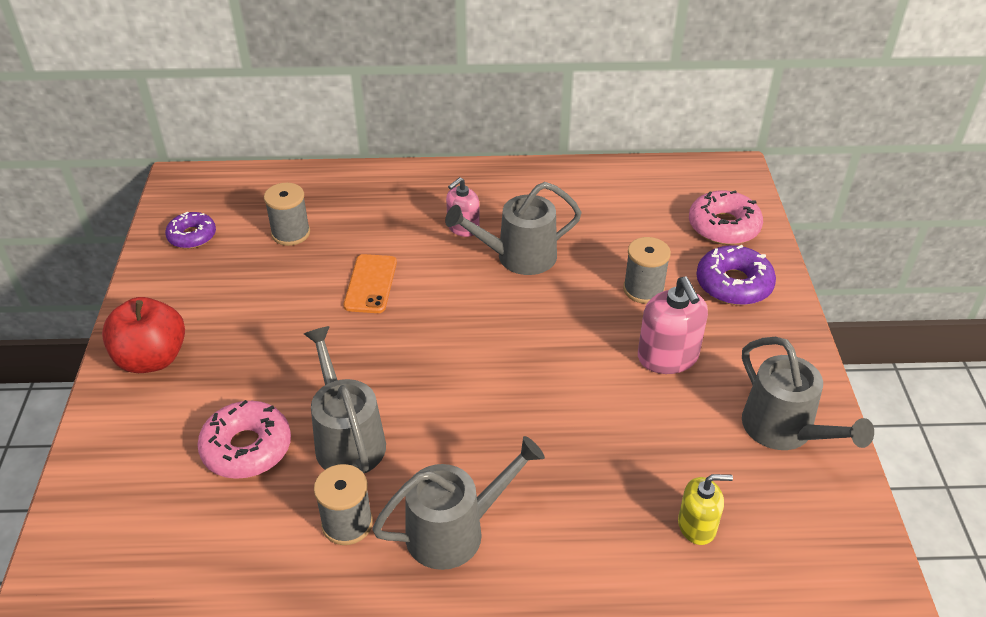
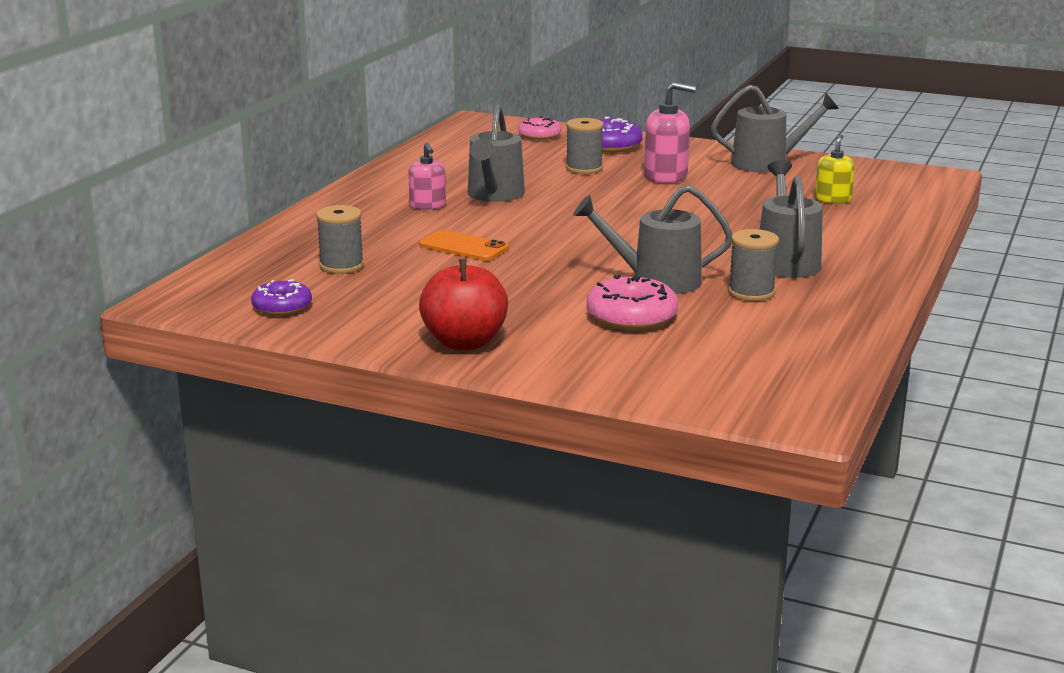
camera: 65 degrees left, 20 degrees down
(723, 226) = (539, 135): pink donut -> pink donut, size x0.66

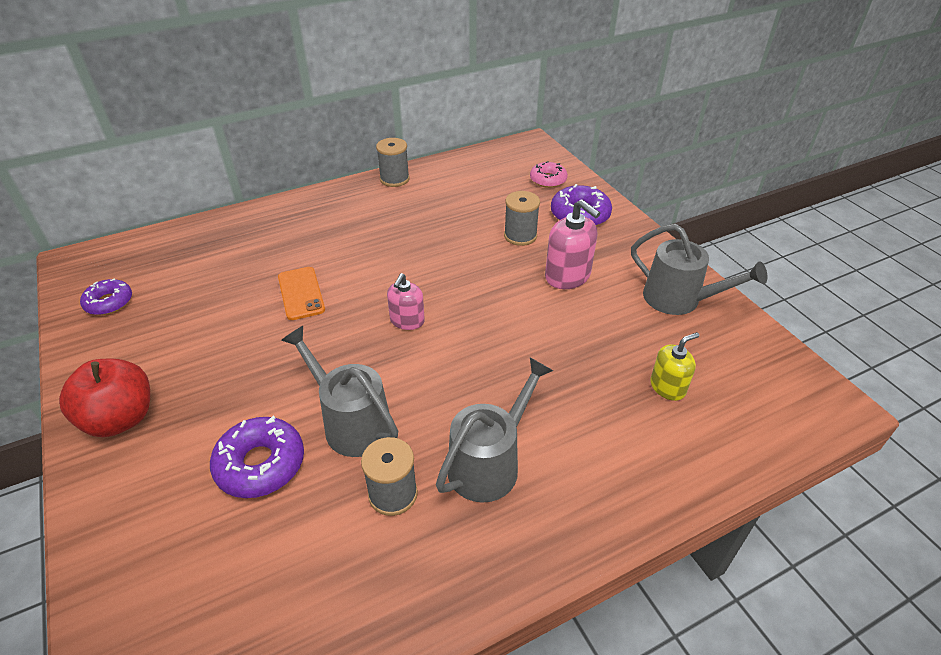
camera: 40 degrees right, 20 degrees up
(341, 266) = (205, 274): grey spool -> grey spool (394, 179)
(428, 205) = (355, 230): pink soap dispenser -> pink soap dispenser (407, 321)
(494, 195) = (412, 239): grey watering can -> none
(631, 316) = (260, 464): pink donut -> purple donut

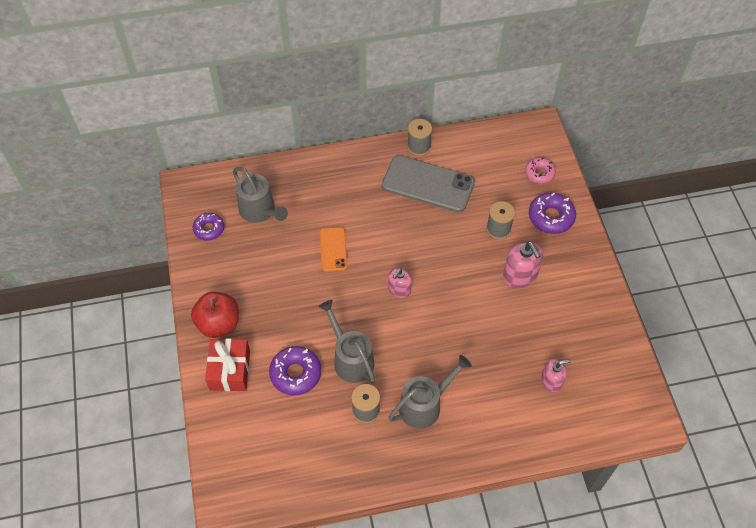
camera: 15 degrees right, 15 degrees up
(140, 484) = (230, 370): none -> red gift
(416, 209) = (428, 184): none -> grey phone
(667, 387) = (551, 381): yellow soap dispenser -> pink soap dispenser
(679, 299) = (591, 314): grey watering can -> grey watering can (260, 211)

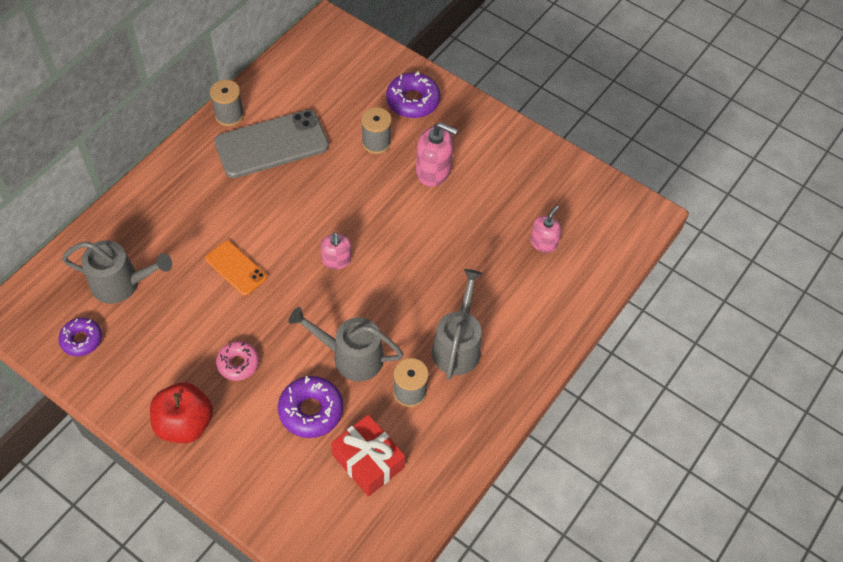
camera: 45 degrees left, 0 degrees up
(230, 370) = (241, 459): red gift -> red gift (368, 461)
(539, 173) = (366, 68): pink donut -> pink donut (238, 363)

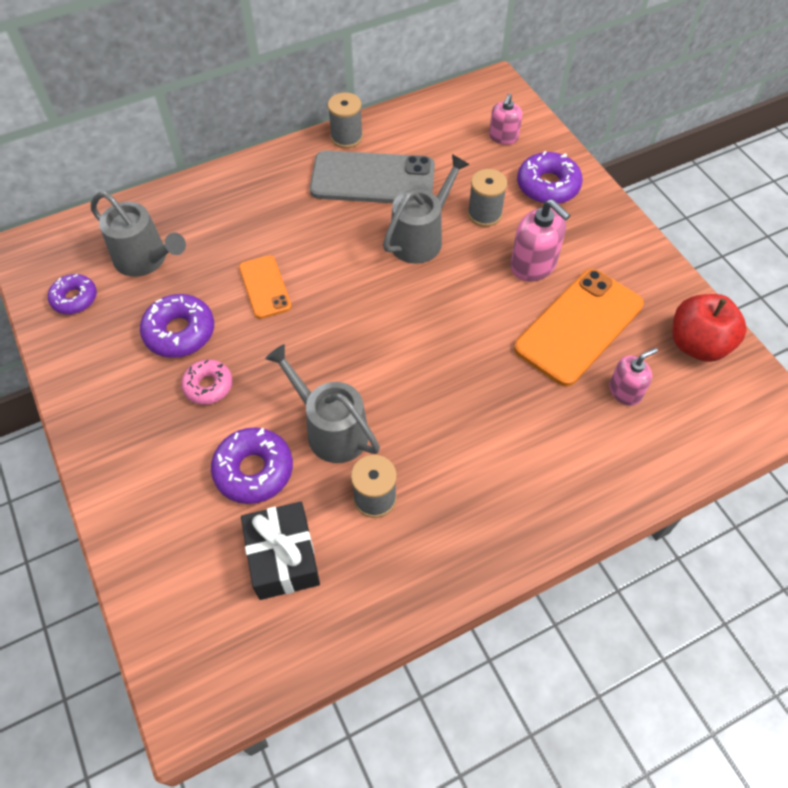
camera: 30 degrees right, 0 degrees up
(185, 423) = (117, 426): red apple -> red apple (697, 344)
(189, 331) = (180, 332): none -> purple donut
(336, 260) = (374, 319): pink soap dispenser -> pink soap dispenser (503, 137)
(368, 461) = (283, 557): red gift -> black gift
(457, 345) = (459, 468): grey watering can -> grey watering can (421, 238)
(489, 207) = (579, 327): none -> orange phone

